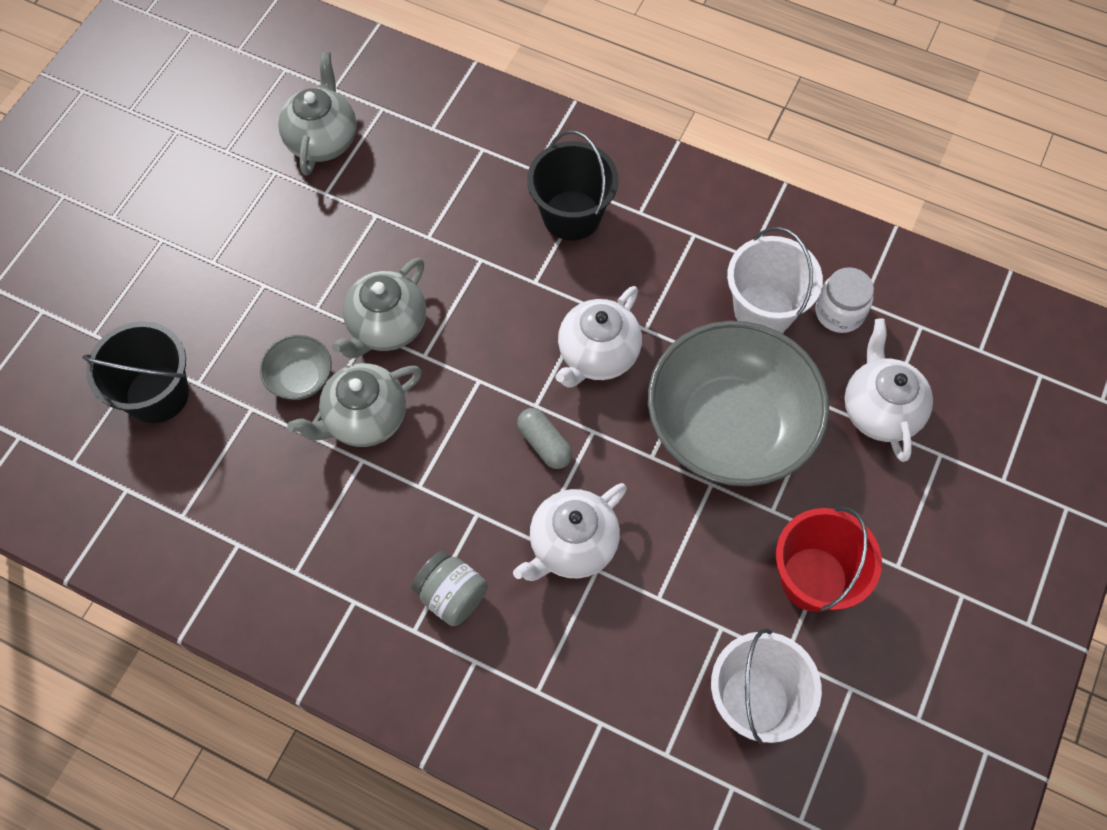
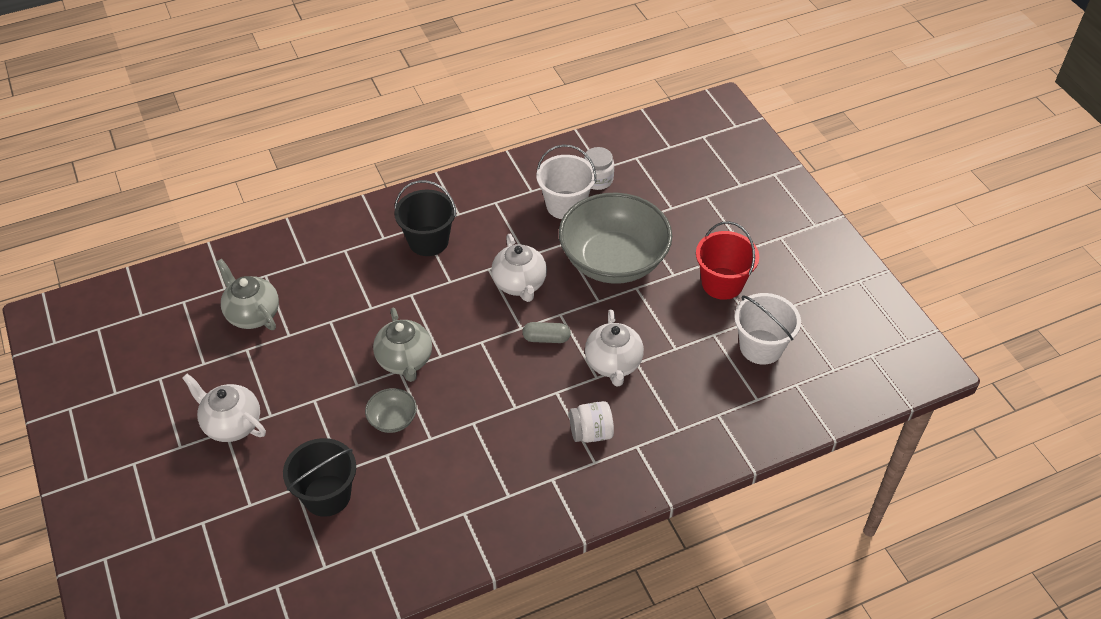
camera: 50 degrees left, 15 degrees down
(364, 419) = (449, 406): grey teapot -> none
(452, 595) = (591, 433): grey jar -> white jar
(879, 410) = (662, 201): white teapot -> white teapot (232, 424)

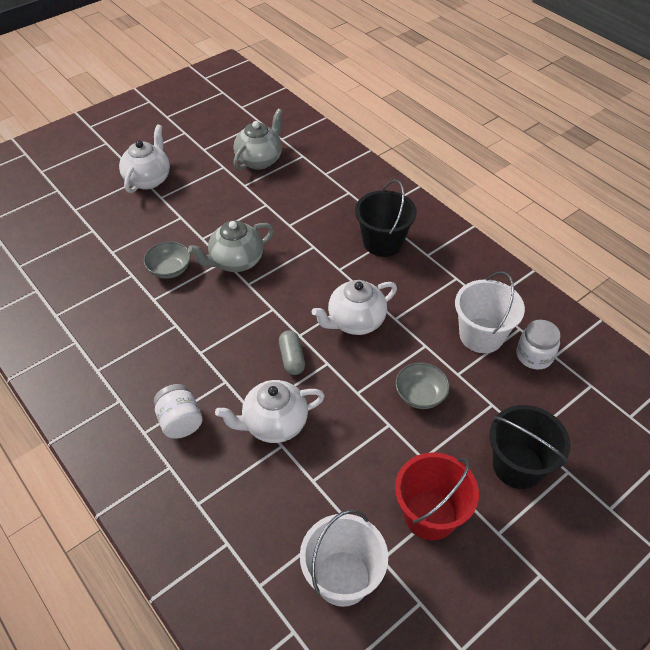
camera: 75 degrees right, 0 degrees up
(327, 495) = (87, 249): black bucket -> black bucket (518, 466)
(613, 260) = (420, 395): grey bowl -> grey bowl, size x0.41

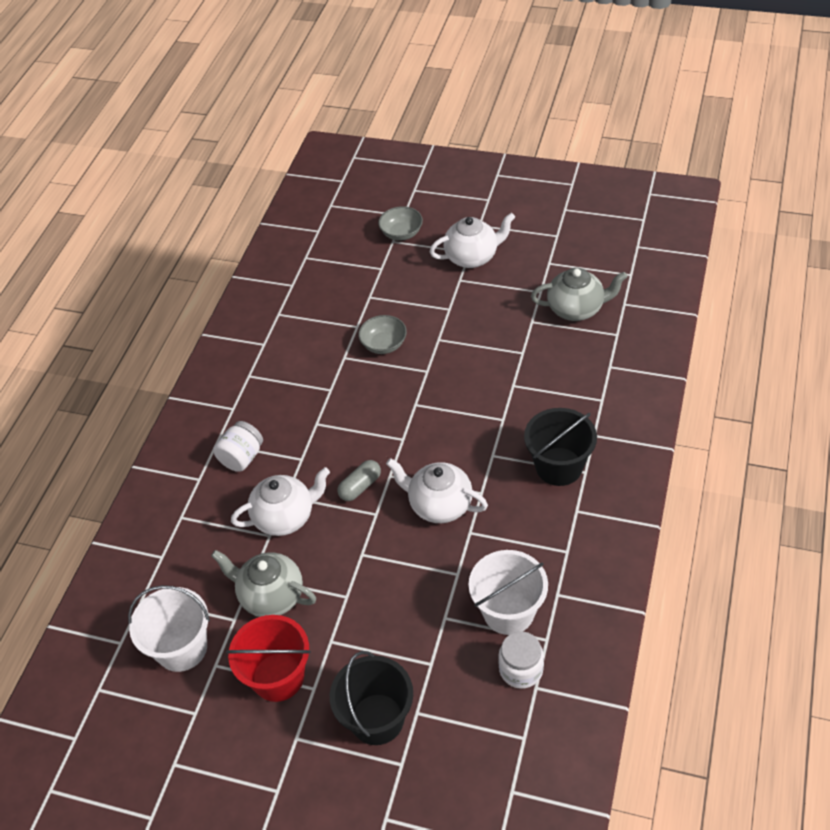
camera: 60 degrees right, 0 degrees up
(236, 261) = (433, 379): grey teapot -> grey teapot (271, 596)
(274, 424) = (285, 517): white teapot -> white teapot turned 120 degrees clockwise
(420, 395) = (396, 601): grey bowl -> grey bowl (401, 233)

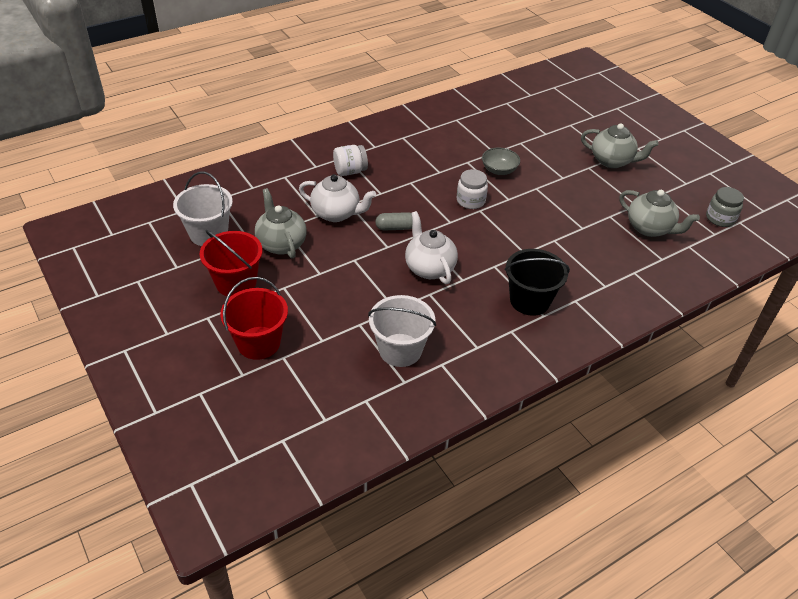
camera: 35 degrees right, 5 degrees down
(377, 719) = (258, 343): black bucket -> red bucket
(401, 233) = (581, 124): grey bowl -> none
(472, 257) = (612, 161): white teapot -> grey teapot
(521, 669) = (369, 384): white jar -> white jar (470, 201)
(619, 254) = (720, 218): none -> grey jar

